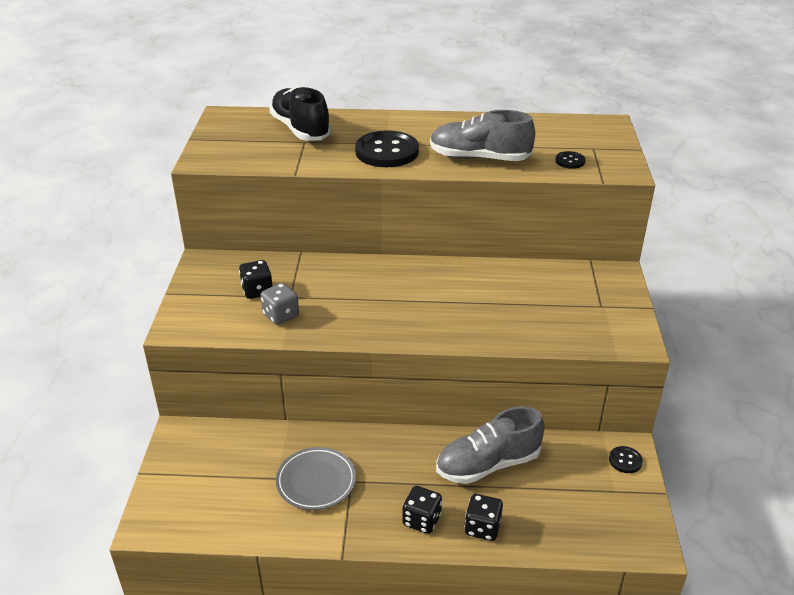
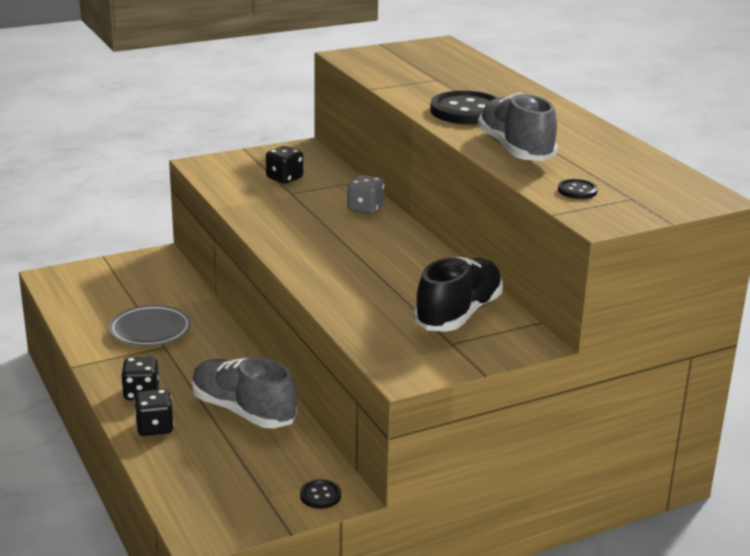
camera: 60 degrees right, 10 degrees down
(281, 315) = (259, 196): grey dice -> grey dice (365, 208)
(300, 129) = (458, 73): black shoe -> black shoe (458, 314)

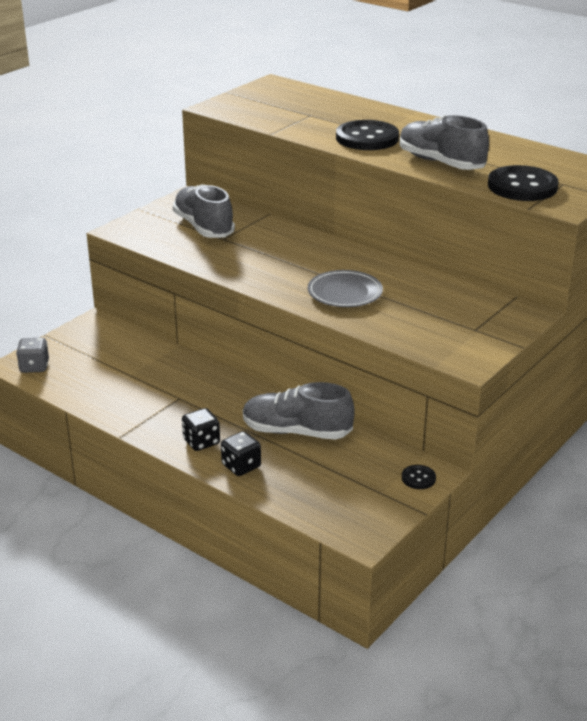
camera: 25 degrees left, 5 degrees up
(150, 330) = (154, 388): grey plate -> grey plate (345, 293)
(284, 178) = (203, 227): black dice -> grey shoe
(365, 208) = (296, 238): grey dice -> grey dice (34, 367)
(458, 314) = (456, 305): black shoe -> none
(577, 191) = (522, 186): black button -> black button, size x2.19

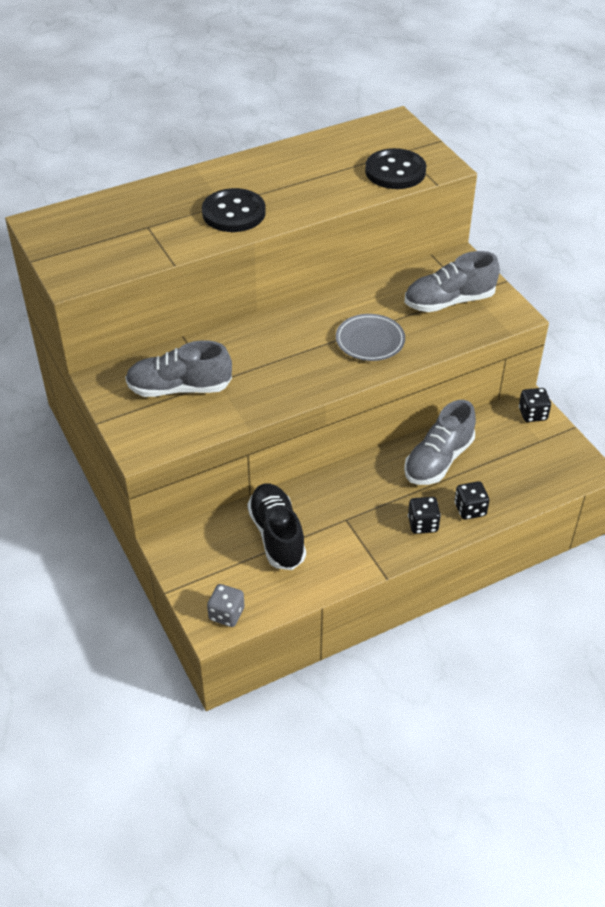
camera: 65 degrees left, 15 degrees up
(136, 368) = (277, 535): none -> black shoe
(418, 478) = (532, 414): black button -> black dice
(440, 163) = (319, 193): grey shoe -> grey shoe (449, 301)

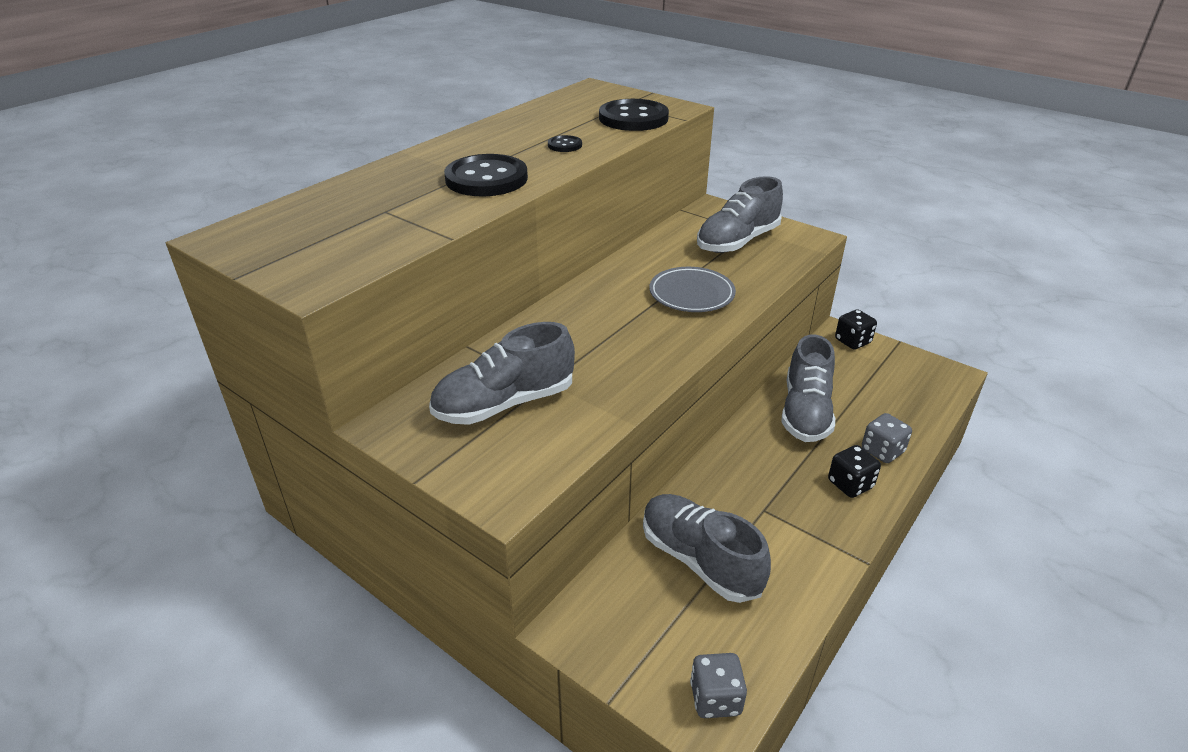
camera: 25 degrees left, 10 degrees down
(277, 535) = (699, 560): black shoe -> grey shoe
(316, 190) = (565, 145): none -> black button
(470, 509) = (882, 451): black dice -> grey dice

